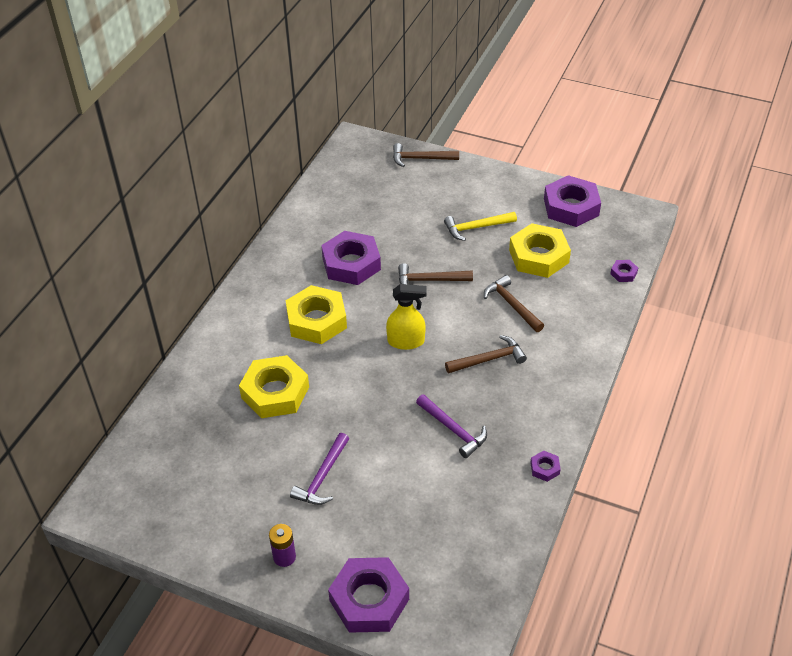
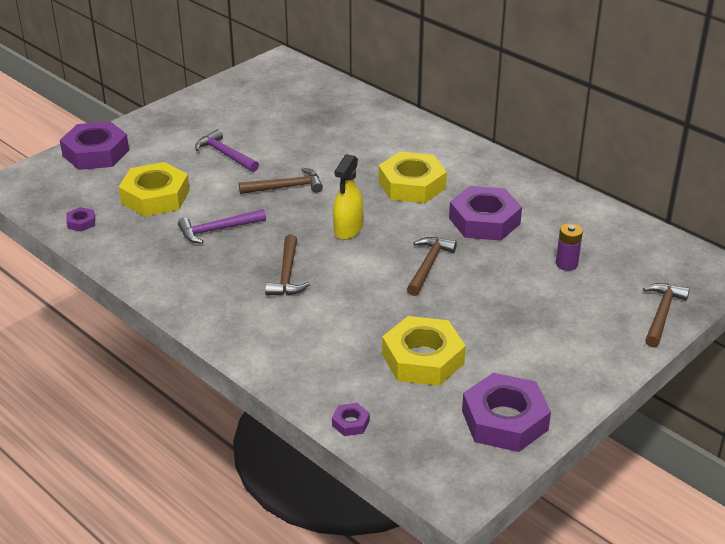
camera: 110 degrees right, 10 degrees down
(275, 392) = (335, 148): yellow nut -> yellow nut (155, 197)
(284, 557) = (167, 126): purple battery -> purple battery (566, 264)
(476, 228) = (501, 323): yellow hammer -> none
(512, 305) = (354, 313): brown hammer -> brown hammer (286, 187)
(545, 468) = (130, 269): purple nut -> purple nut (81, 222)

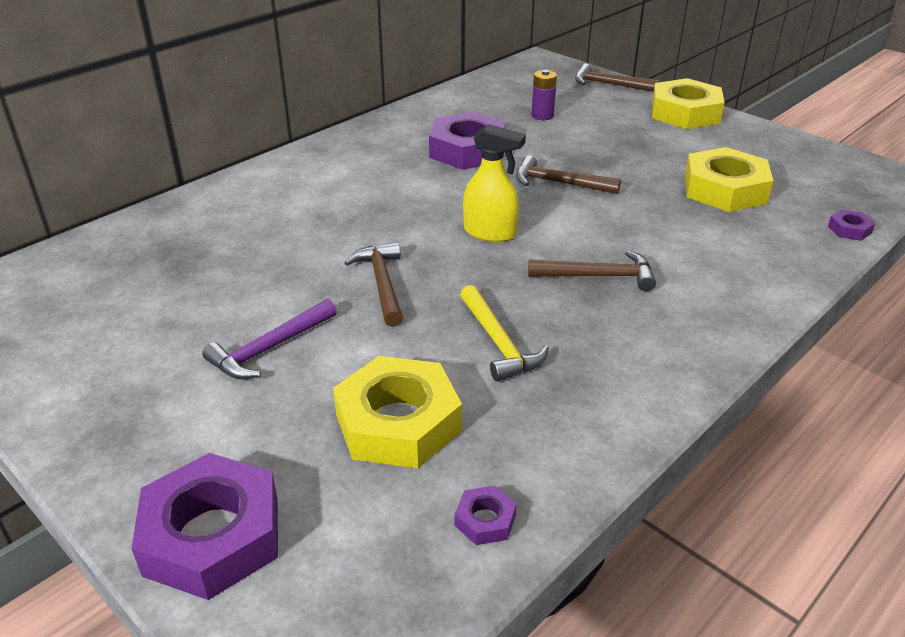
camera: 90 degrees left, 0 degrees up
(217, 230) = (498, 343): purple hammer -> yellow hammer
(412, 185) = (387, 189): yellow nut -> yellow nut (685, 113)
(504, 420) = (791, 154): purple nut -> none

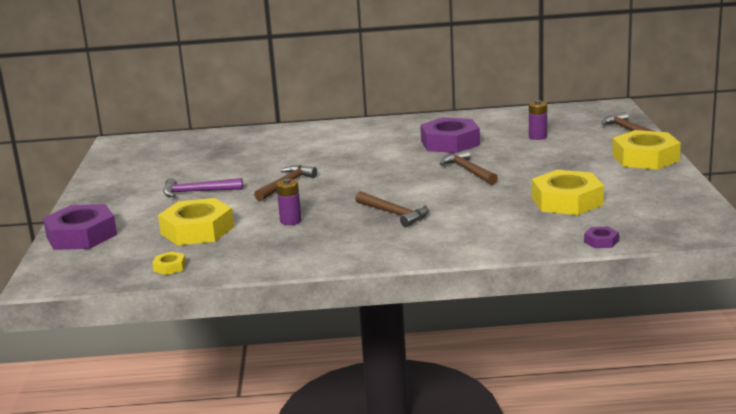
camera: 45 degrees right, 15 degrees down
(485, 520) = (169, 267): purple nut -> yellow nut
(490, 233) = (379, 181): yellow spray bottle -> none
(498, 343) = (290, 221): yellow hammer -> purple battery

